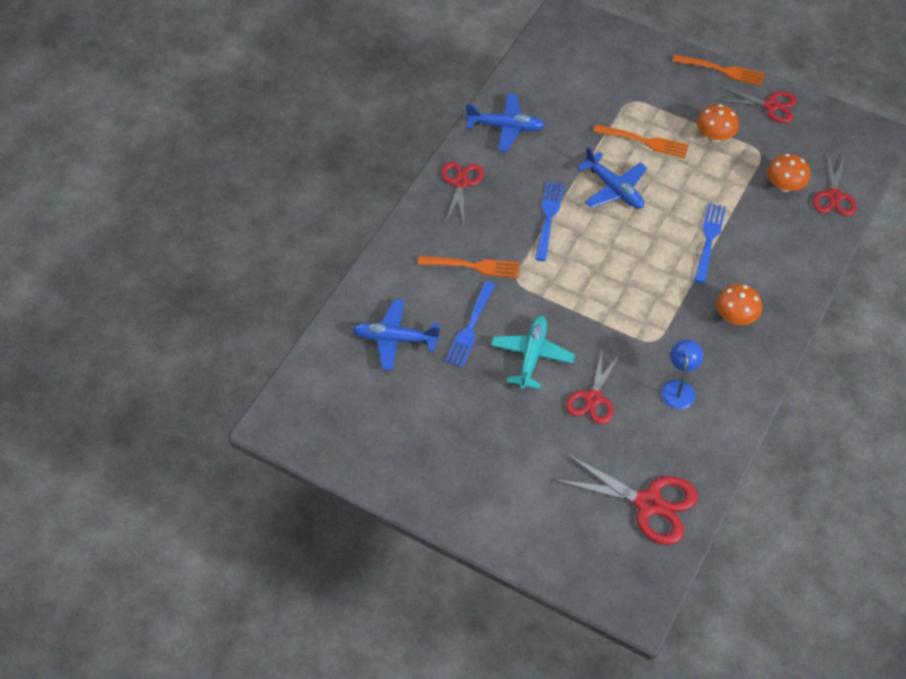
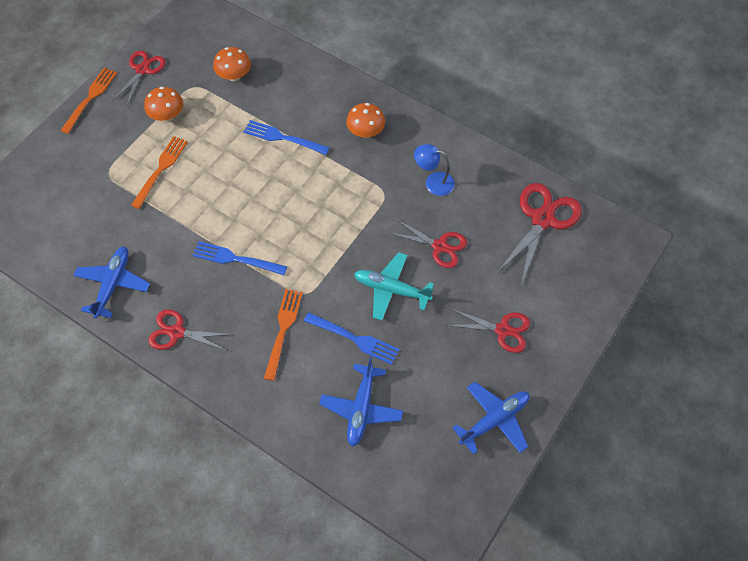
camera: 85 degrees left, 5 degrees up
(614, 189) = (212, 201): blue plane -> blue plane (494, 420)
(834, 196) = (252, 45): red scissors -> red scissors (503, 330)

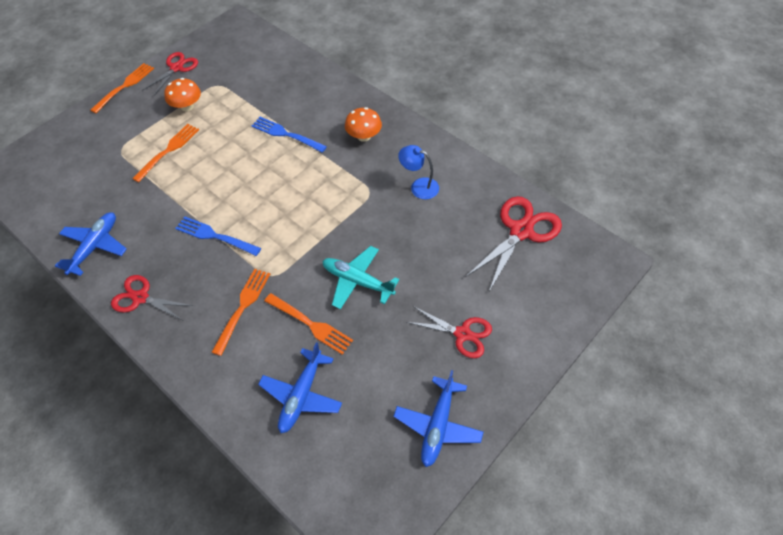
camera: 10 degrees right, 5 degrees down
(234, 76) = (255, 79): orange mushroom -> none
(354, 339) = (310, 324): blue fork -> orange fork
(440, 246) = (413, 245): red scissors -> none
(494, 420) = (438, 426): blue plane -> blue plane turned 135 degrees clockwise

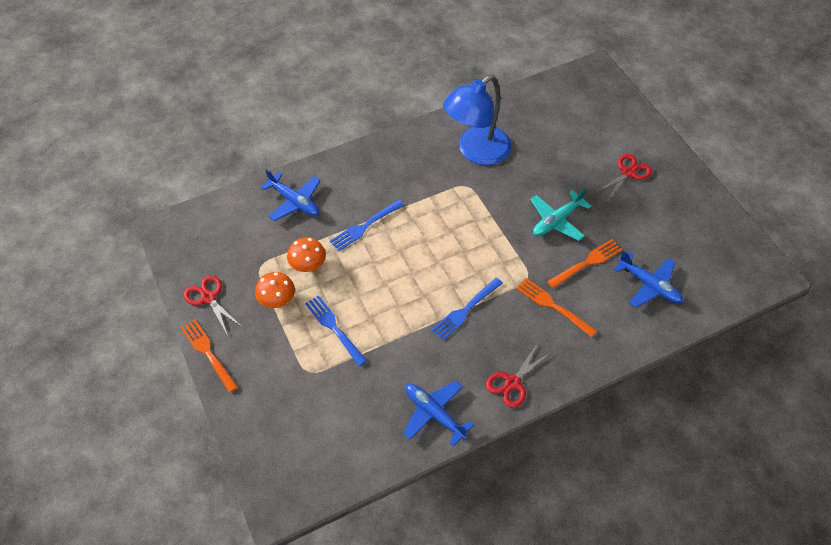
camera: 70 degrees left, 0 degrees up
(168, 151) = (334, 328): orange fork -> blue fork
(364, 136) = (399, 170): orange mushroom -> orange mushroom (308, 264)
(419, 186) = (476, 152): blue lamp -> blue lamp, size x2.08
(438, 426) = (697, 211): blue plane -> blue plane (294, 202)
(521, 231) = (550, 107): red scissors -> none

